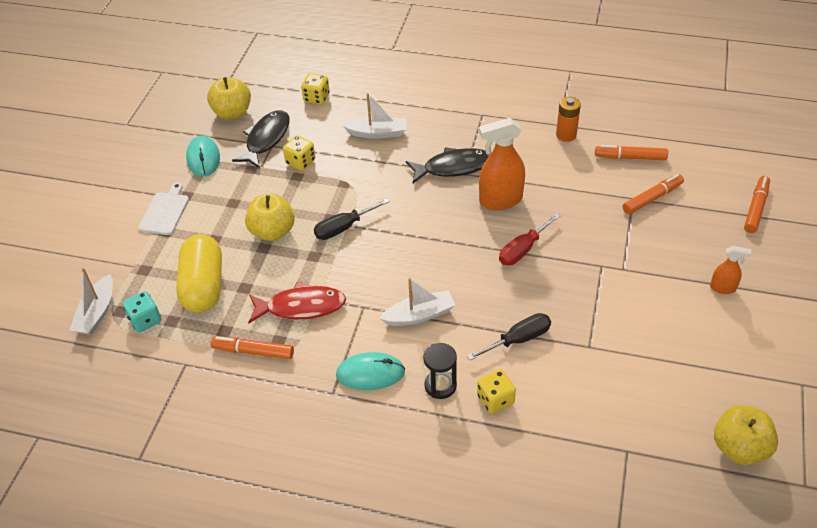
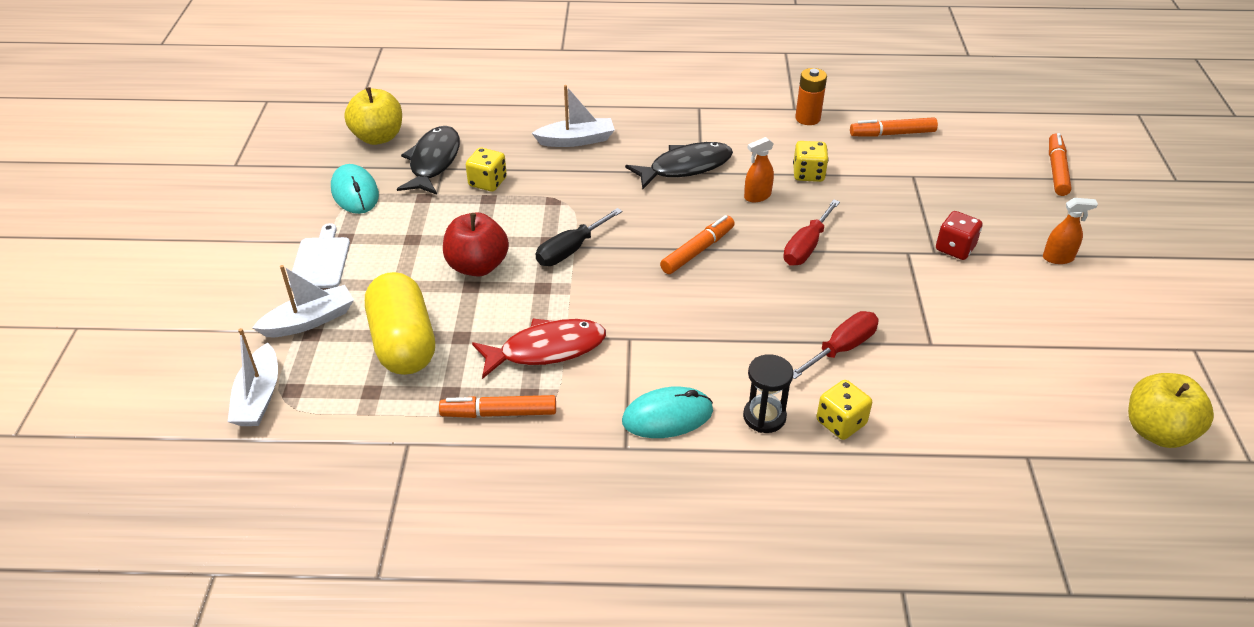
camera: 15 degrees left, 5 degrees down
(145, 320) = (333, 396): turquoise dice -> none
(272, 232) = (477, 266): yellow apple -> red apple
(316, 98) = (484, 110): yellow dice -> yellow dice (808, 174)
(419, 315) = (705, 338): white boat -> white boat (309, 321)
(500, 200) = (757, 196): orange spray bottle -> orange spray bottle, size x0.53
(518, 339) = (842, 348): black screwdriver -> red screwdriver
(641, 267) = (955, 248): none -> red dice
(652, 198) = (936, 173): orange marker -> orange marker (697, 251)

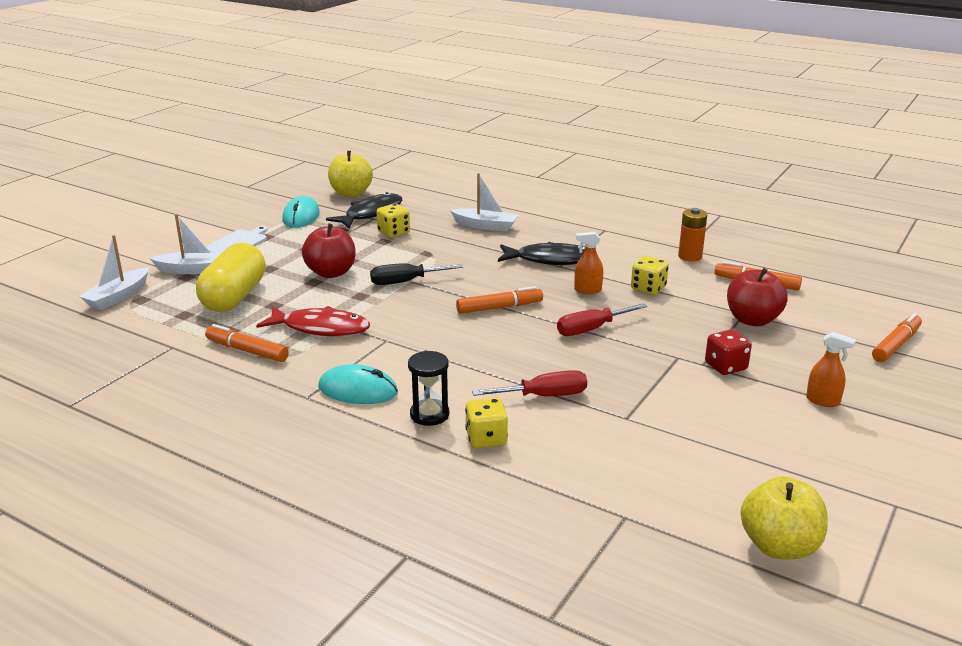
camera: 30 degrees right, 15 degrees down
(928, 182) = (752, 320): none -> red apple

